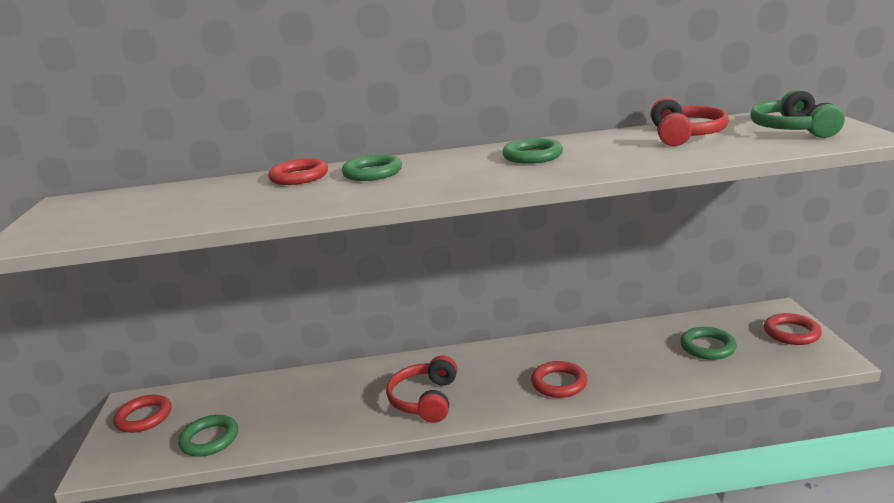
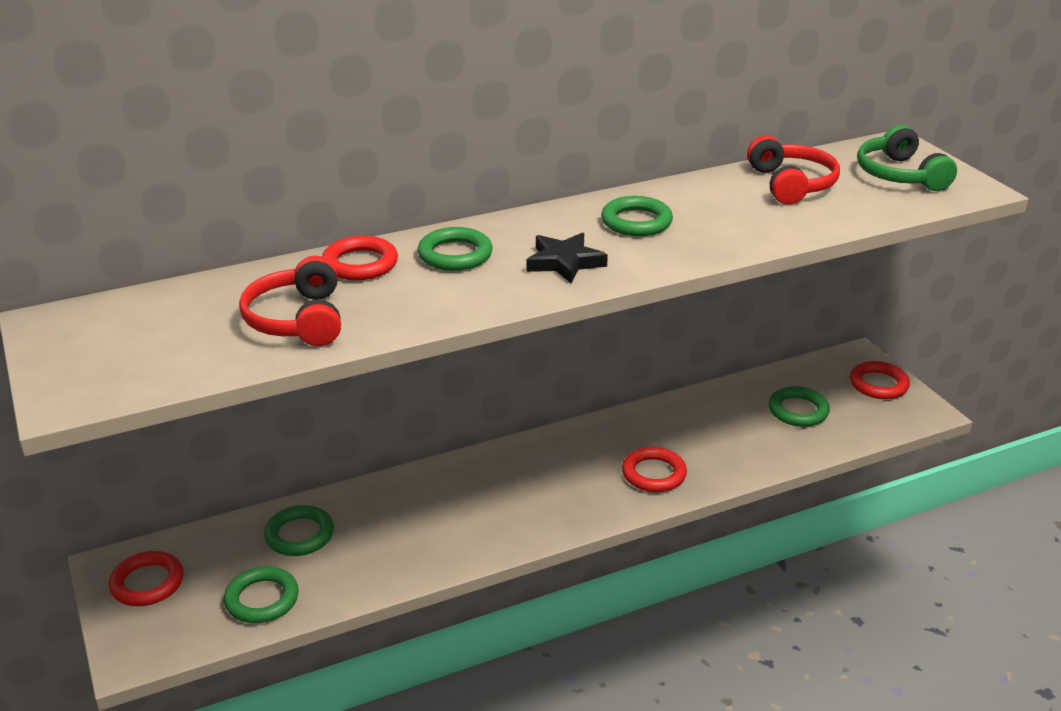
camera: 20 degrees left, 10 degrees up
(264, 397) = (299, 535): none -> green ring
(425, 400) = (508, 513): red headphones -> red headphones (298, 320)
(452, 177) = (564, 262): none -> black star

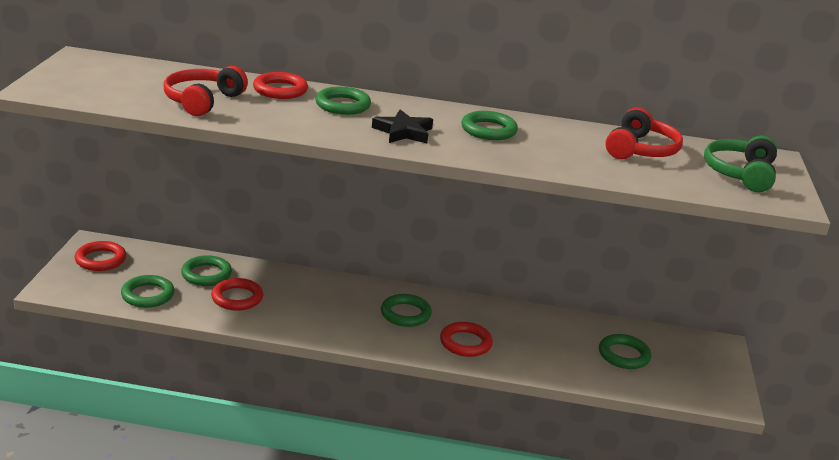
camera: 30 degrees right, 5 degrees down
(562, 471) = (405, 314): none -> green ring
(878, 384) = (713, 368): red ring -> red ring (237, 298)

